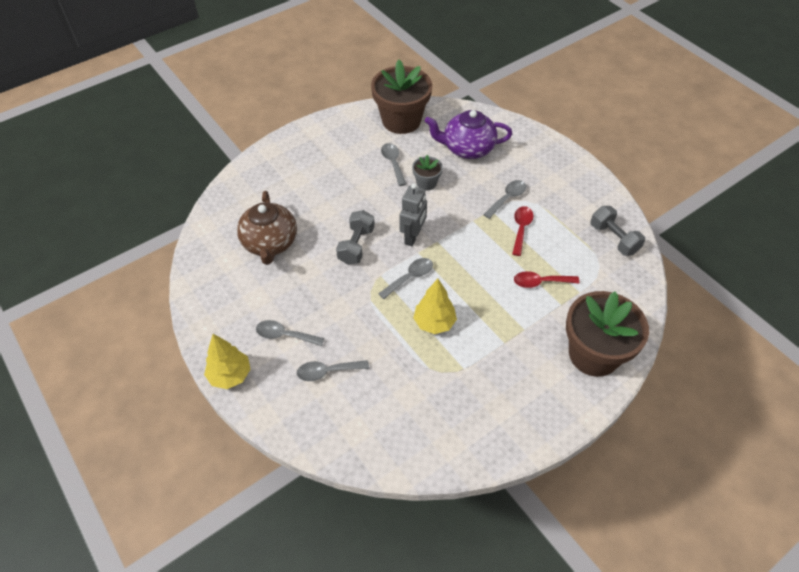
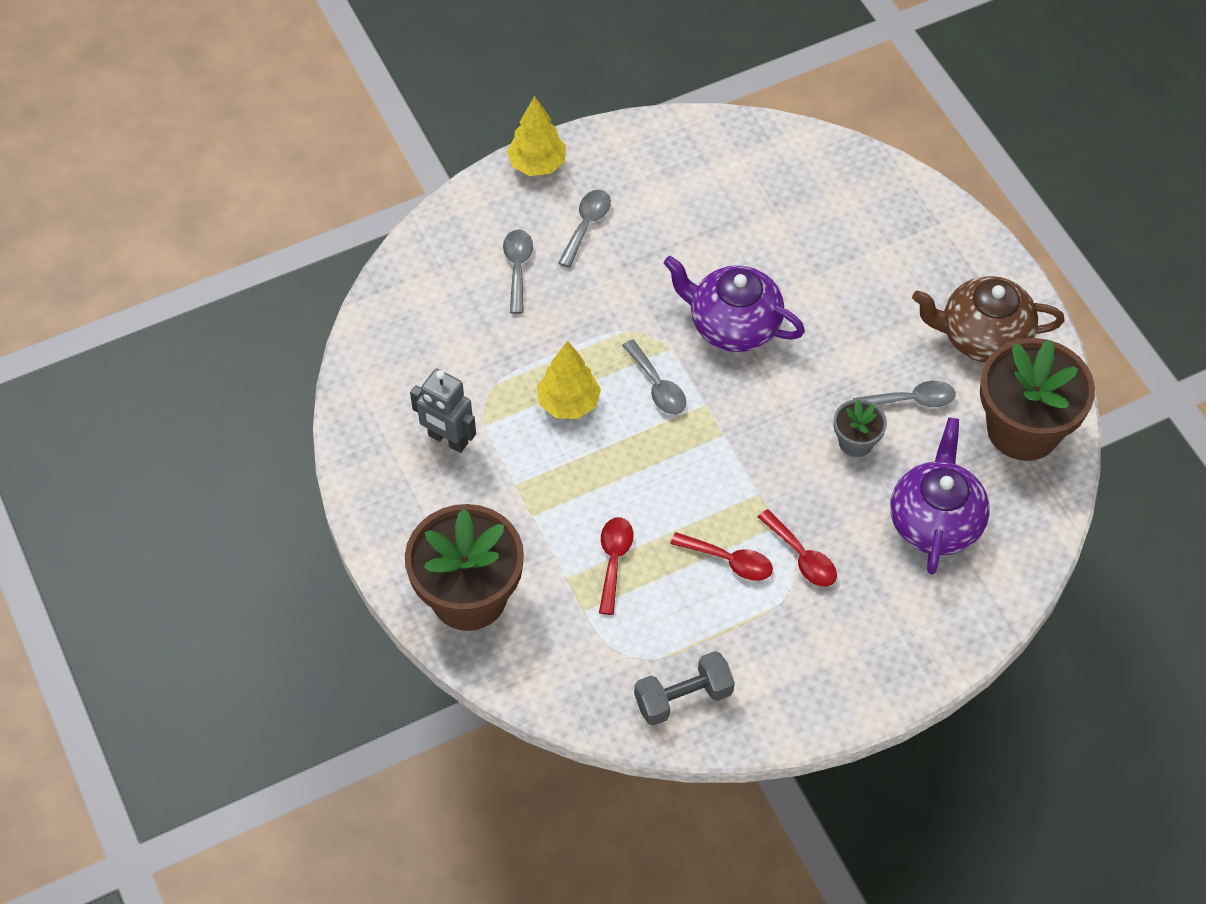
camera: 100 degrees right, 5 degrees up
(270, 243) = (756, 218): brown teapot -> brown teapot (982, 337)
(356, 245) = (733, 325): grey dumbbell -> purple teapot
(413, 237) = (738, 402): grey robot -> grey robot (448, 439)
(507, 198) = (802, 557): grey spoon -> red spoon

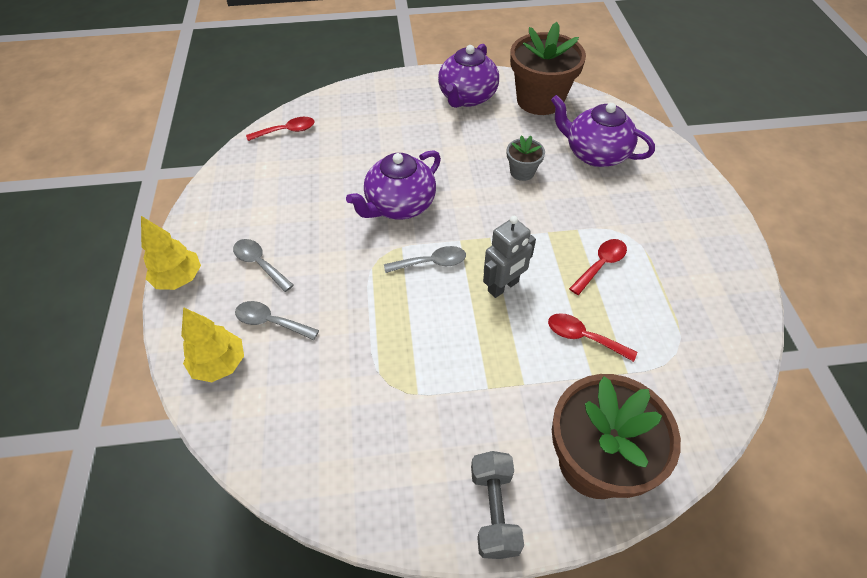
camera: 70 degrees left, 5 degrees down
(448, 439) = (421, 430): grey robot -> grey robot (503, 286)
(568, 403) = (422, 325): yellow tree -> yellow tree (219, 364)
(683, 698) = (718, 328): grey dumbbell -> grey dumbbell (494, 510)
(802, 557) = (606, 224): red spoon -> red spoon (287, 131)
(911, 400) = (500, 138): grey spoon -> none
(982, 337) = (467, 97): brown teapot -> purple teapot

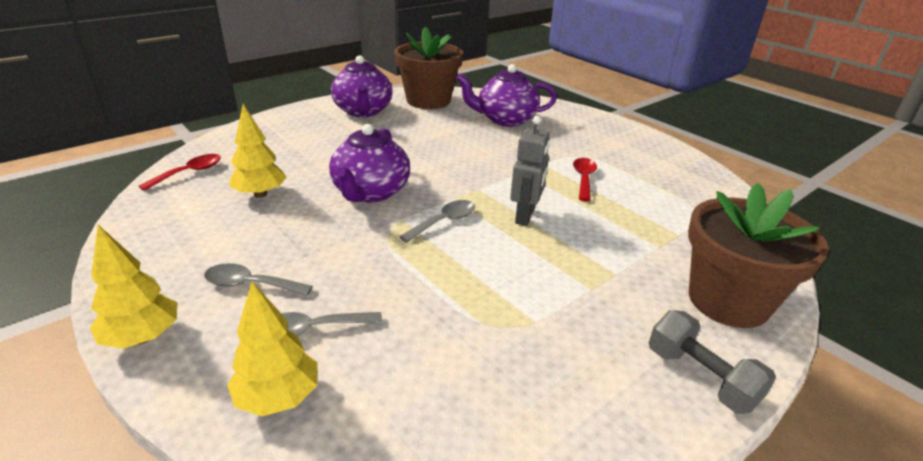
camera: 35 degrees left, 20 degrees down
(320, 174) = (260, 194): none -> yellow tree
(522, 172) = (460, 143): grey flower pot -> none
(583, 337) = (623, 225): red spoon -> none

